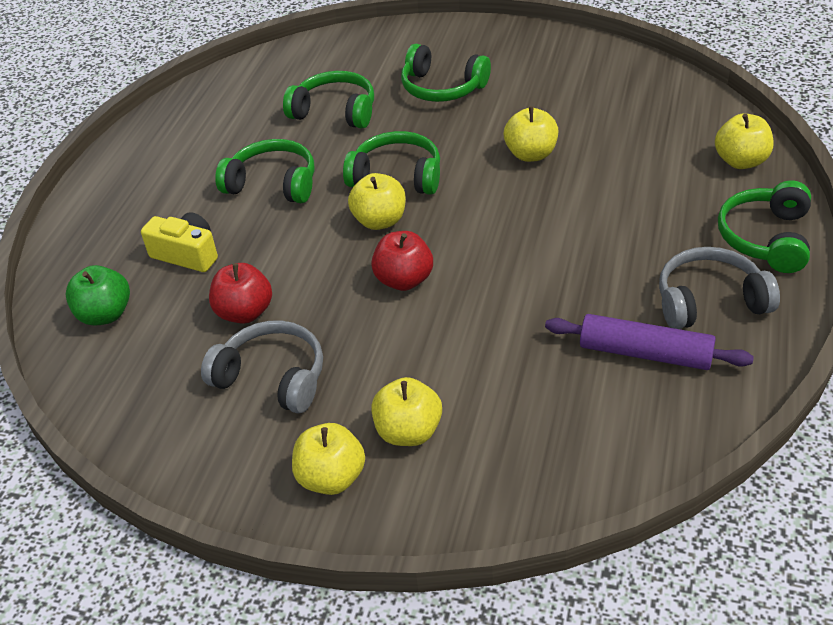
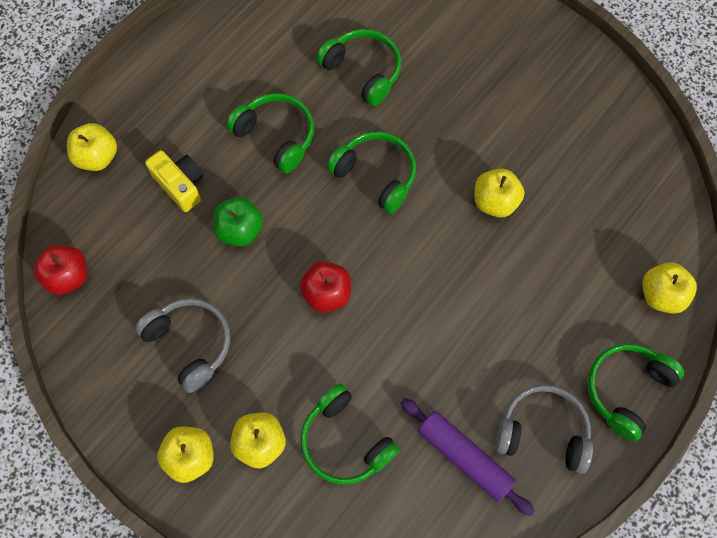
camera: 20 degrees right, 25 degrees up
(105, 314) = (99, 220): green apple -> green apple (240, 230)
(245, 312) = (197, 268): red apple -> red apple (68, 276)
(380, 221) = (339, 220): yellow apple -> yellow apple (97, 157)
(442, 88) = (464, 83): green headphones -> green headphones (345, 441)

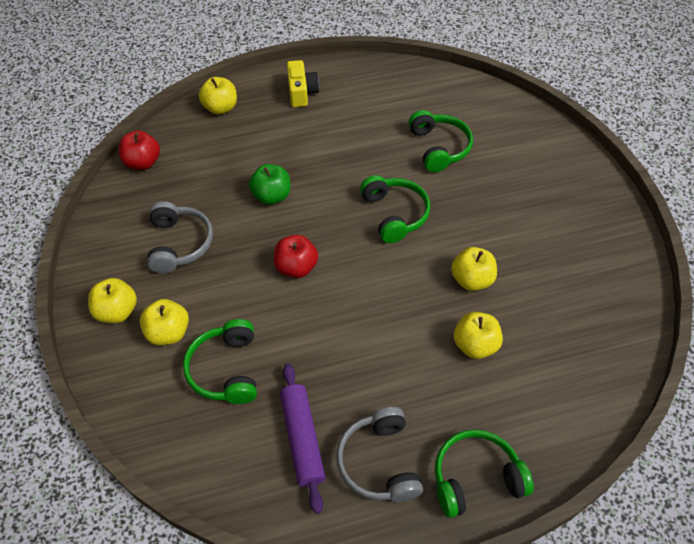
camera: 35 degrees right, 15 degrees down
(180, 185) = (257, 150): yellow camera -> yellow camera (301, 92)
(276, 136) = (345, 155): green headphones -> none
(542, 431) = (379, 462): grey headphones -> grey headphones turned 150 degrees counterclockwise
(661, 295) = (562, 426): yellow apple -> yellow apple (475, 345)

